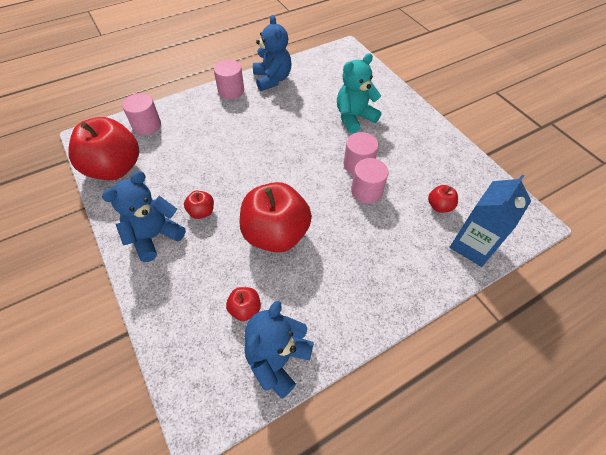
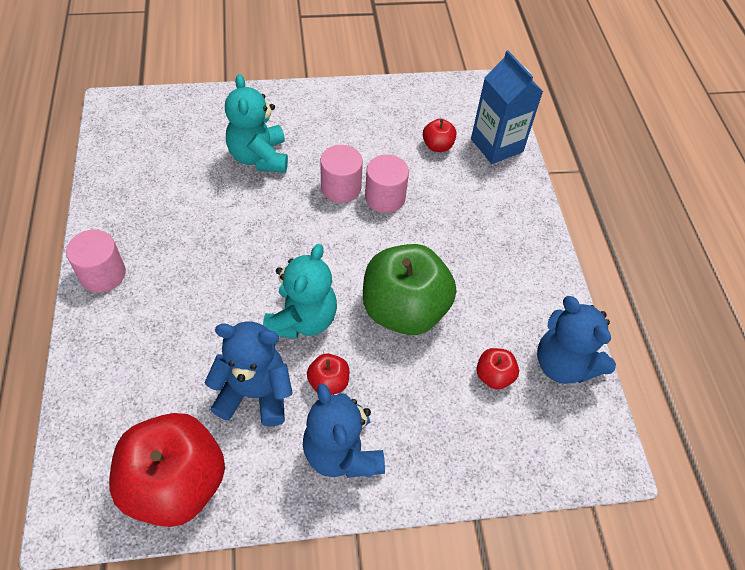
camera: 70 degrees left, 0 degrees up
(147, 125) = (103, 415): pink cylinder -> none
(242, 183) = (302, 319): none -> turquoise teddy bear
(272, 79) = (116, 214): blue teddy bear -> blue teddy bear (255, 393)
(276, 234) = (404, 310): red apple -> green apple

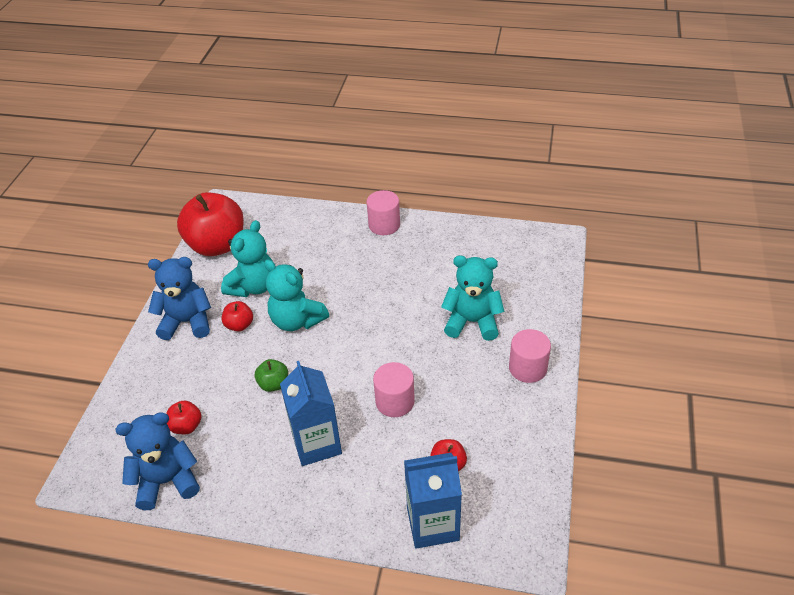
camera: 115 degrees right, 10 degrees down
(255, 393) = (253, 286): blue teddy bear -> turquoise teddy bear
(341, 188) = (418, 371): pink cylinder -> pink cylinder (527, 368)
(404, 310) = (273, 384): green apple -> green apple, size x0.44
(460, 247) = (316, 443): none -> blue carton

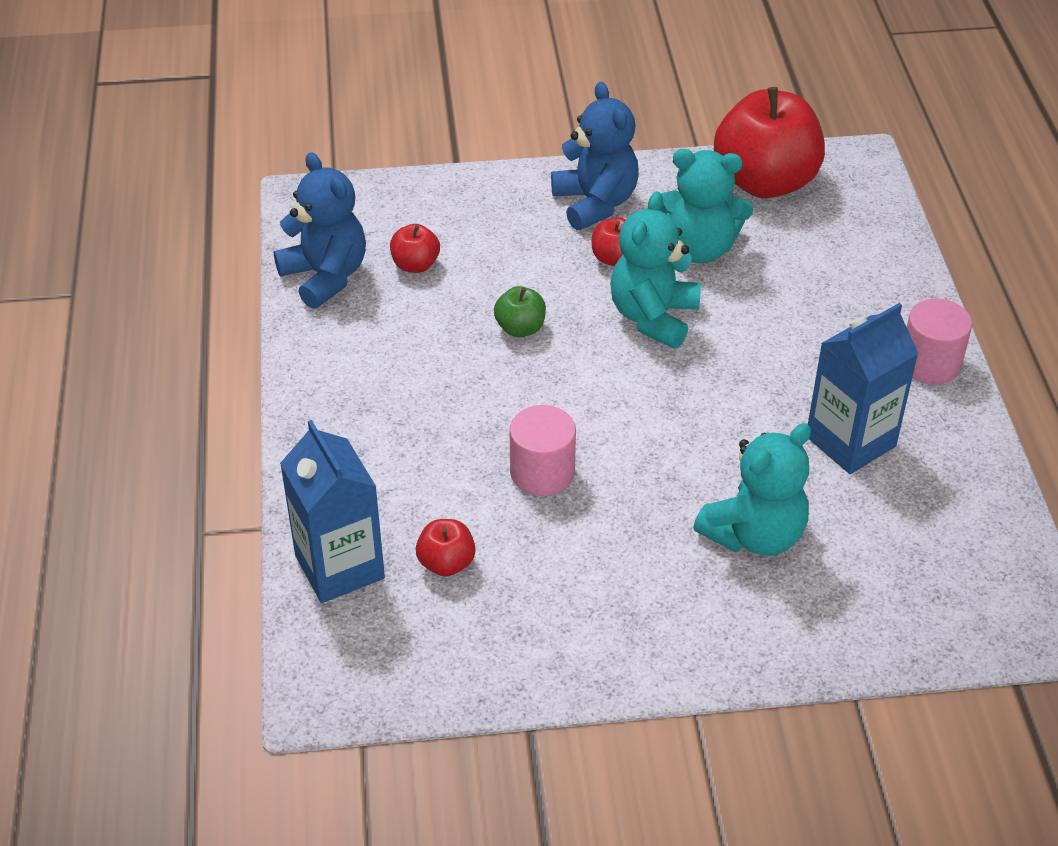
camera: 70 degrees right, 0 degrees up
(316, 443) = (433, 404): blue carton -> blue carton (850, 441)
(472, 322) = (754, 535): turquoise teddy bear -> turquoise teddy bear turned 60 degrees clockwise
(527, 368) = (683, 632): pink cylinder -> none

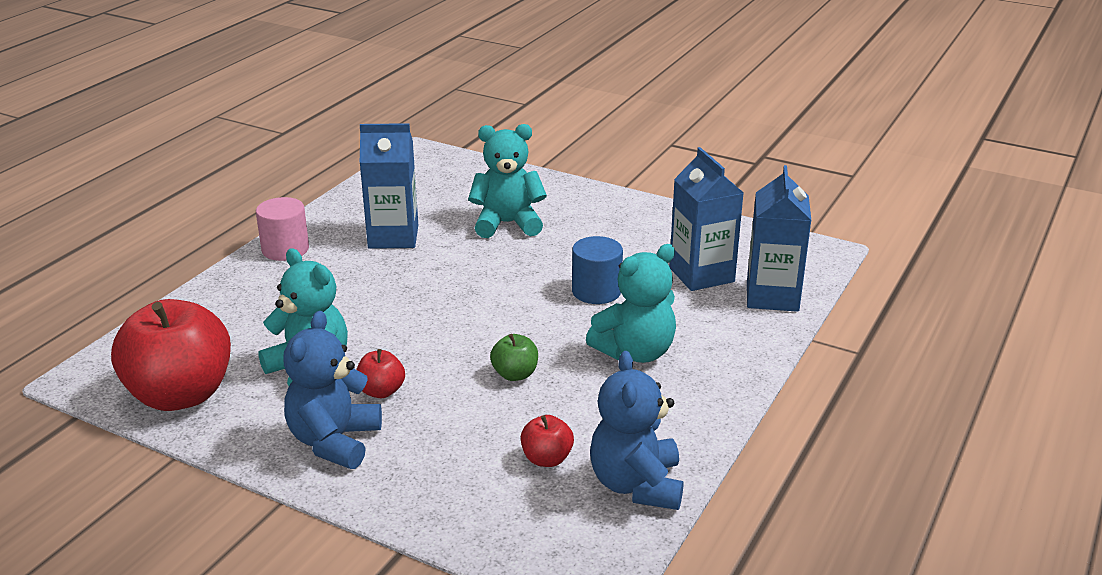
camera: 145 degrees left, 15 degrees down
(446, 563) = (701, 275): red apple -> blue carton
(542, 472) = (596, 291): pink cylinder -> blue cylinder
(653, 317) = (411, 341): turquoise teddy bear -> turquoise teddy bear (635, 352)

